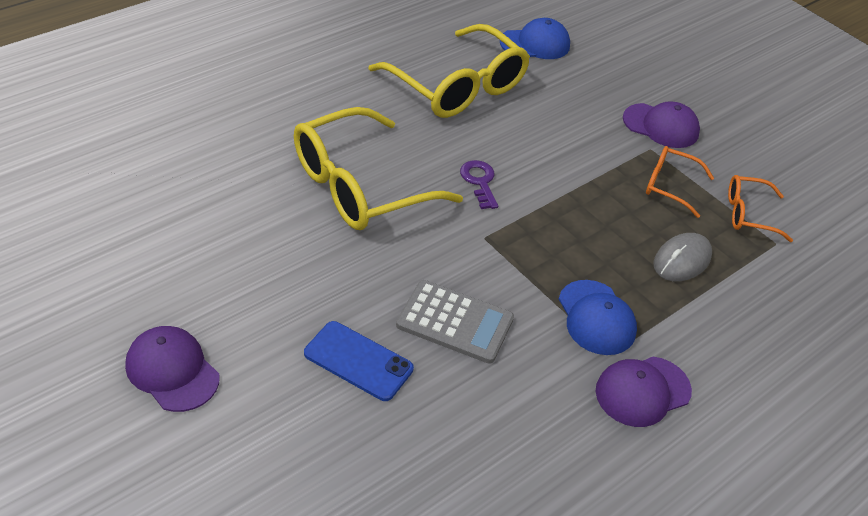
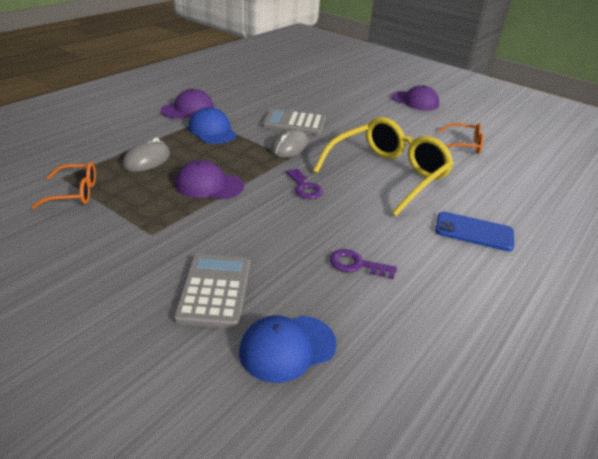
camera: 170 degrees right, 10 degrees down
(358, 361) = (336, 108): blue phone -> blue phone (474, 232)
(458, 87) = (356, 265): yellow glasses -> purple key
(479, 260) = (290, 147): none -> grey mouse
(587, 88) = (214, 290): none -> grey calculator
(661, 126) = (133, 259): purple cap -> purple cap (209, 185)
(669, 186) = (141, 205): orange glasses -> orange glasses (464, 145)

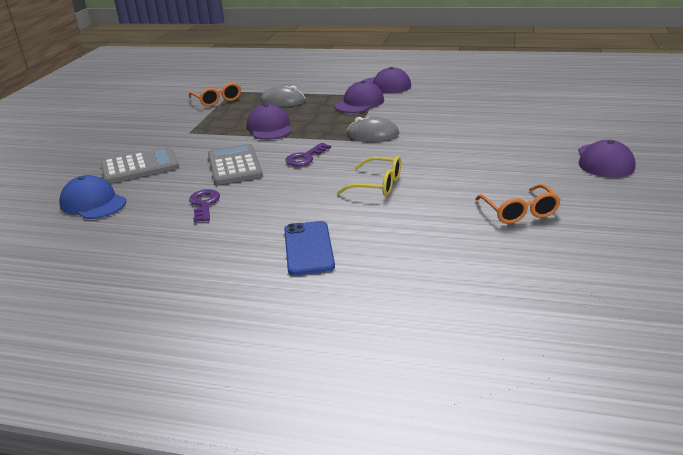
camera: 70 degrees right, 5 degrees down
(212, 130) = (359, 103): blue cap -> purple cap
(294, 123) = (426, 123): grey calculator -> grey calculator (234, 165)
(388, 174) = (378, 185): yellow glasses -> yellow glasses, size x0.50

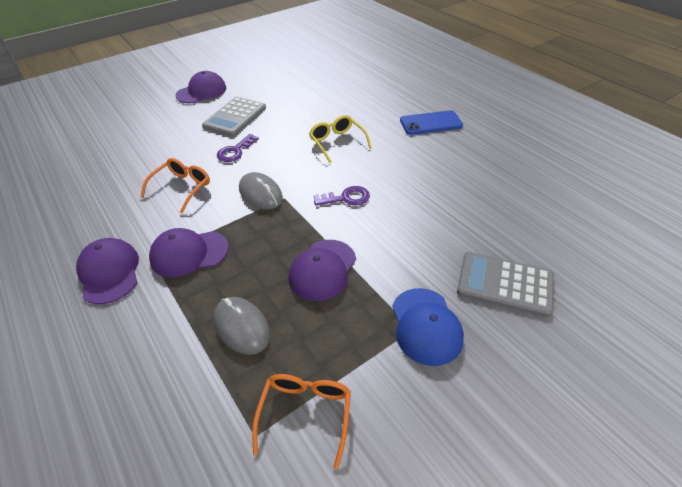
camera: 140 degrees left, 15 degrees up
(93, 203) = (569, 248): blue cap -> blue cap (426, 326)
(204, 204) = (469, 191): purple key -> purple key (235, 151)
(234, 165) = (411, 225): grey calculator -> grey calculator (235, 117)
(308, 248) = (431, 123): blue phone -> blue phone turned 45 degrees clockwise
(519, 212) = (301, 90): orange glasses -> orange glasses (182, 188)

